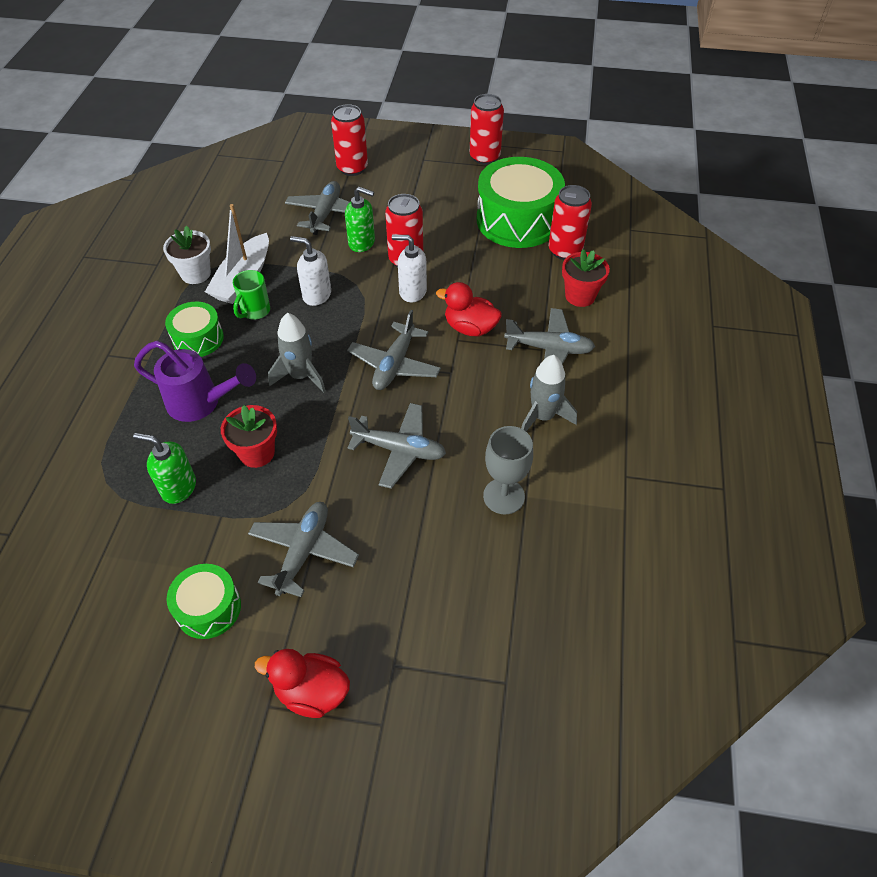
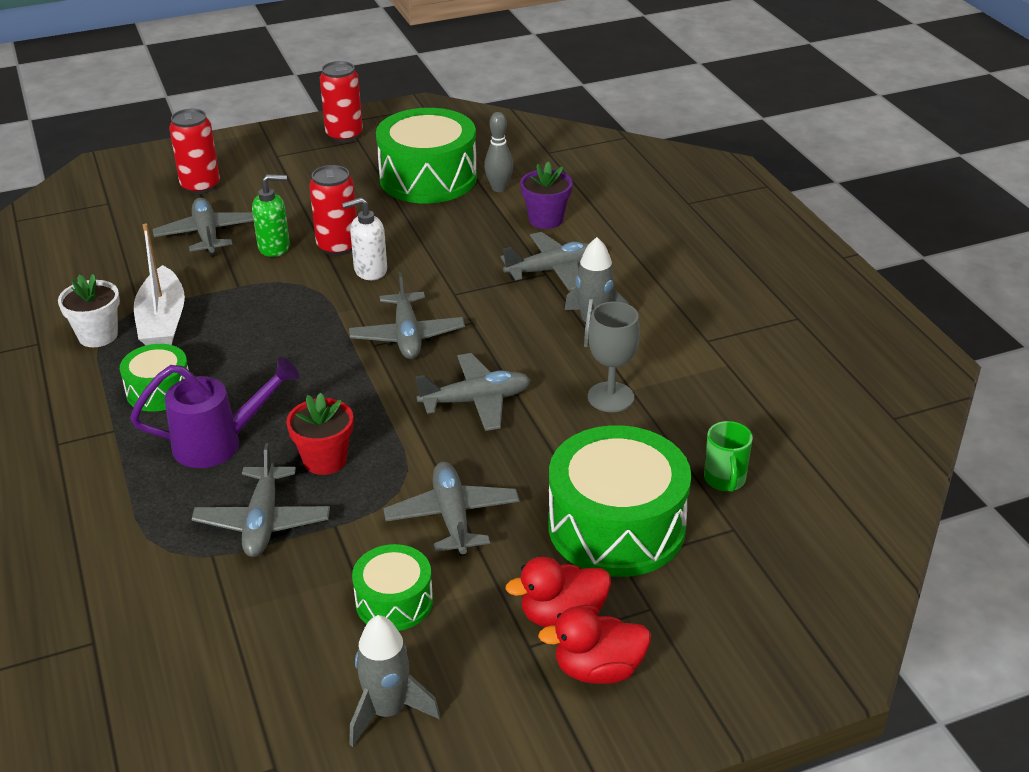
camera: 30 degrees left, 15 degrees down
(178, 487) = (263, 522): green soap dispenser -> grey plane
(255, 311) = (205, 344): green mug -> green mug (725, 480)
(301, 376) = (313, 380): grey rocket -> grey rocket (387, 711)
(316, 295) = (264, 307): white soap dispenser -> none
(415, 627) = (616, 526): none -> green drum
(470, 328) = (459, 280): red duck -> red duck (598, 669)
(565, 251) = (499, 188): red can -> grey bowling pin
(580, 296) = (546, 219): red flower pot -> purple flower pot

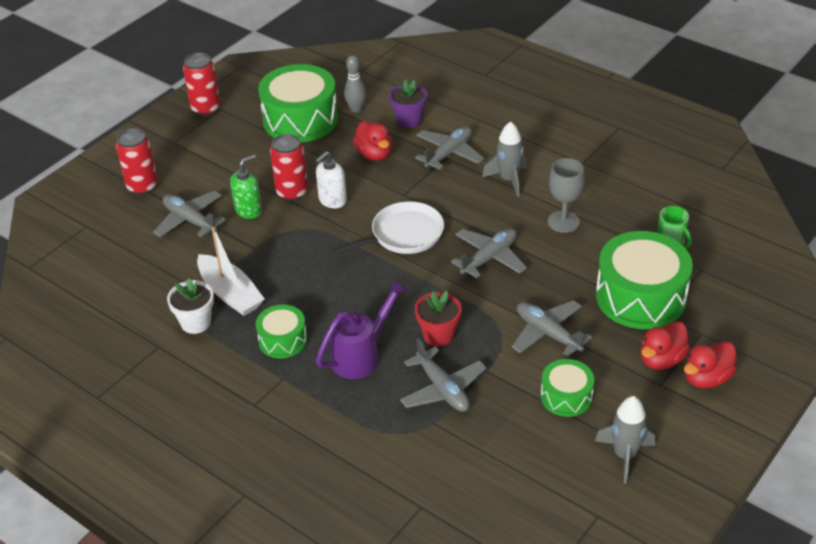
camera: 30 degrees left, 5 degrees up
(407, 336) = (404, 235): grey plane -> white pan
(468, 240) = (374, 154): none -> red duck

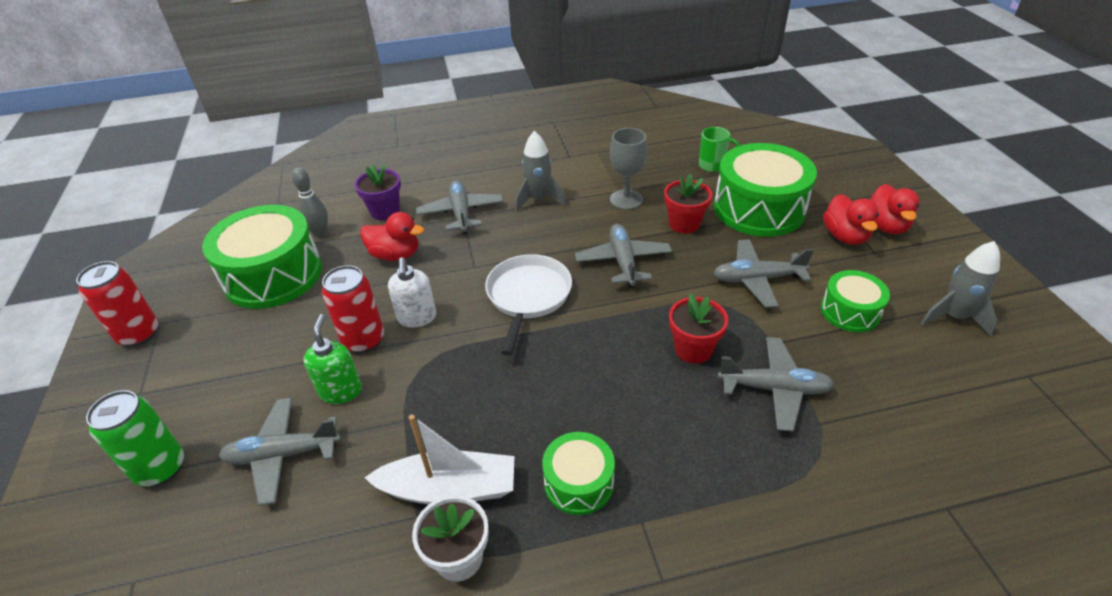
camera: 50 degrees left, 0 degrees up
(142, 186) = (161, 468): red can -> green can
(361, 355) = (668, 424): purple watering can -> none
(570, 266) = (684, 224): none -> red flower pot

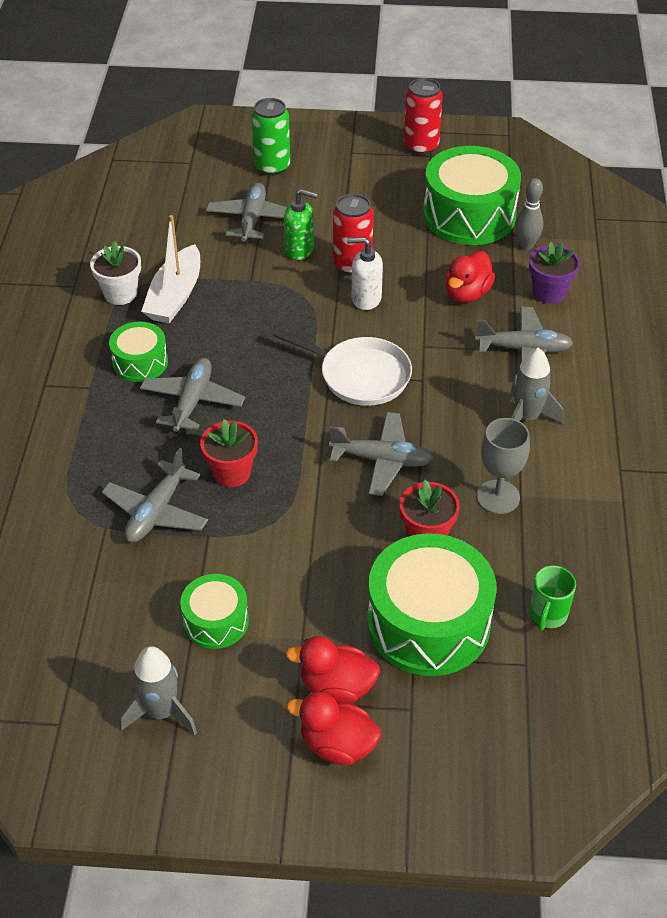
camera: 105 degrees right, 5 degrees up
(757, 279) = (301, 563): grey plane -> grey plane (192, 402)

